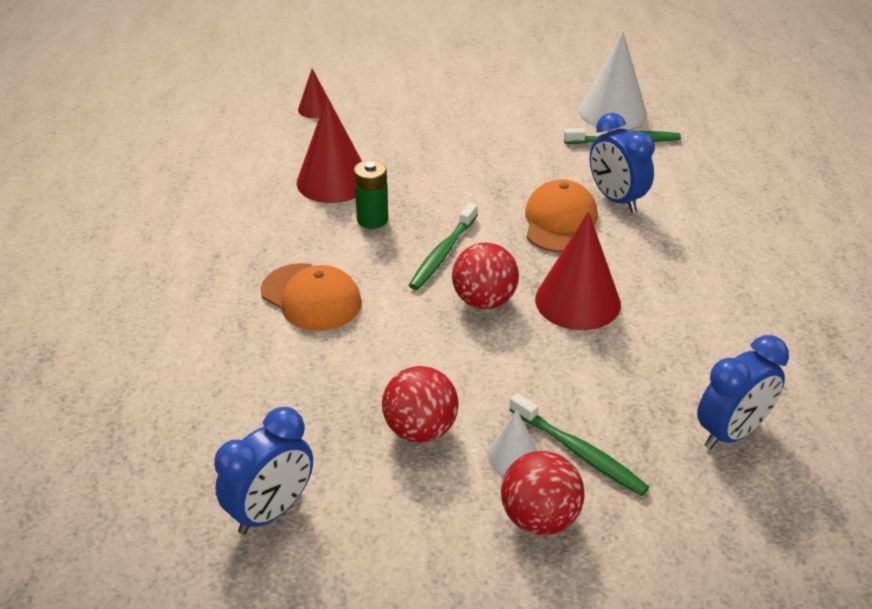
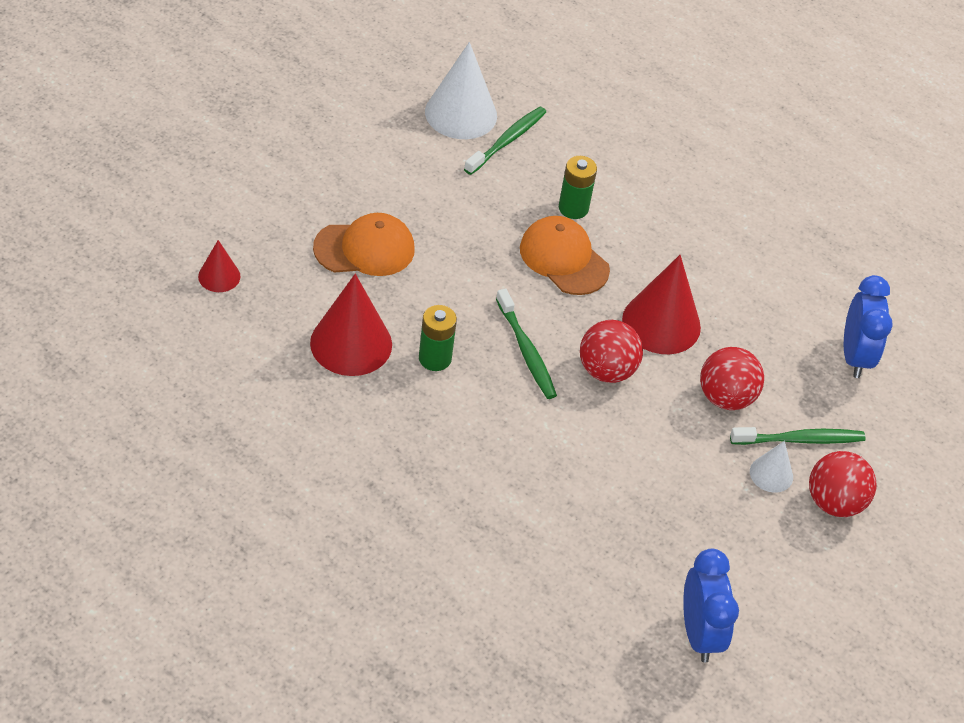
camera: 55 degrees left, 10 degrees up
(311, 297) = (494, 463): orange cap -> orange cap (365, 249)
(420, 430) = (701, 502): red ball -> red ball (725, 397)
(616, 199) = (573, 208): blue clock -> green battery

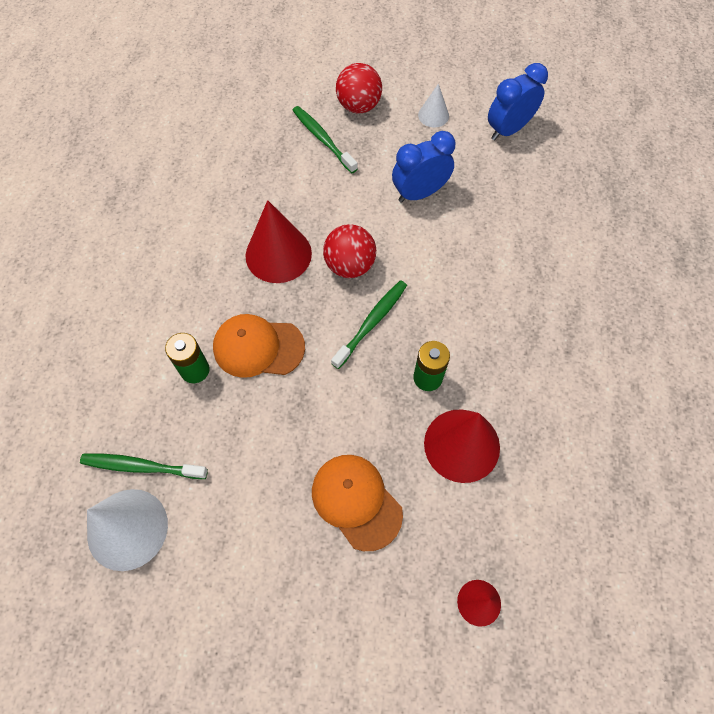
camera: 115 degrees left, 15 degrees up
(564, 259) = (258, 347): orange cap -> orange cap turned 75 degrees clockwise
(725, 397) = (318, 190): red ball -> none
(771, 474) = (363, 142): white cone -> white cone (433, 115)
(854, 356) = (226, 138): blue clock -> blue clock (419, 193)

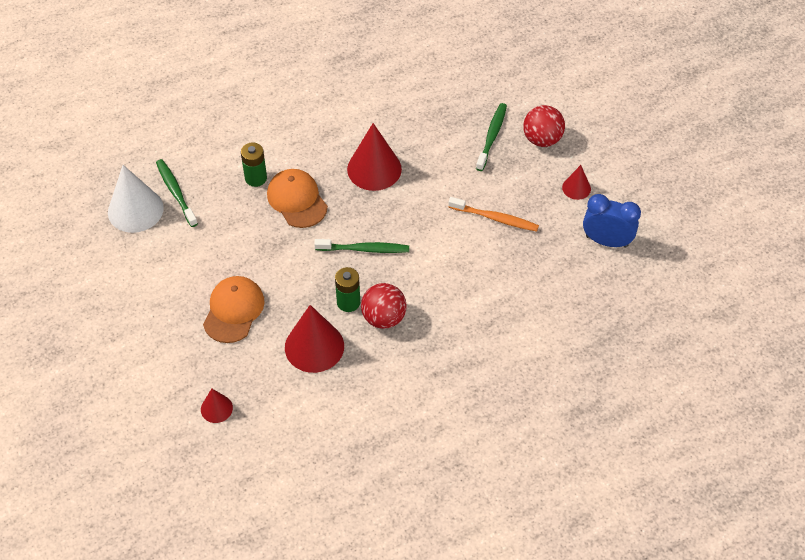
camera: 55 degrees right, 10 degrees down
(350, 265) = (399, 212): red ball -> red ball (384, 318)
(419, 193) = (495, 218): blue clock -> orange toothbrush
(433, 115) = (576, 188): white cone -> red cone

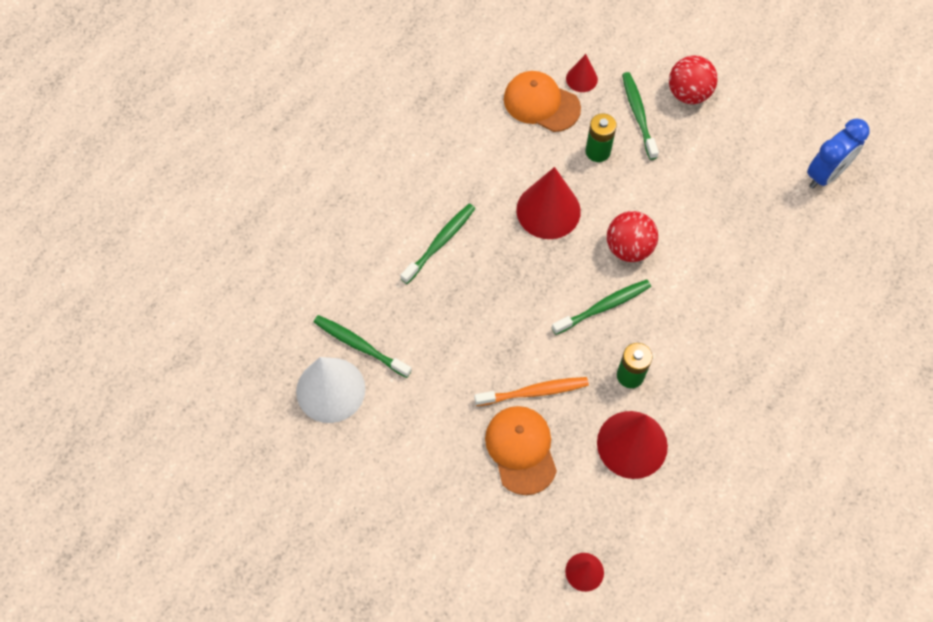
camera: 30 degrees left, 10 degrees up
(256, 178) = (434, 284): green battery -> green battery (597, 151)
(281, 154) = (440, 242): none -> green toothbrush
(297, 200) = (495, 287): orange cap -> orange cap (541, 103)
(384, 318) = (677, 373): red ball -> red ball (628, 248)
(495, 218) = (705, 204): orange toothbrush -> orange toothbrush (534, 392)
(576, 188) = (757, 131): red cone -> red cone (581, 79)
(606, 241) = (825, 174): blue clock -> blue clock turned 150 degrees clockwise

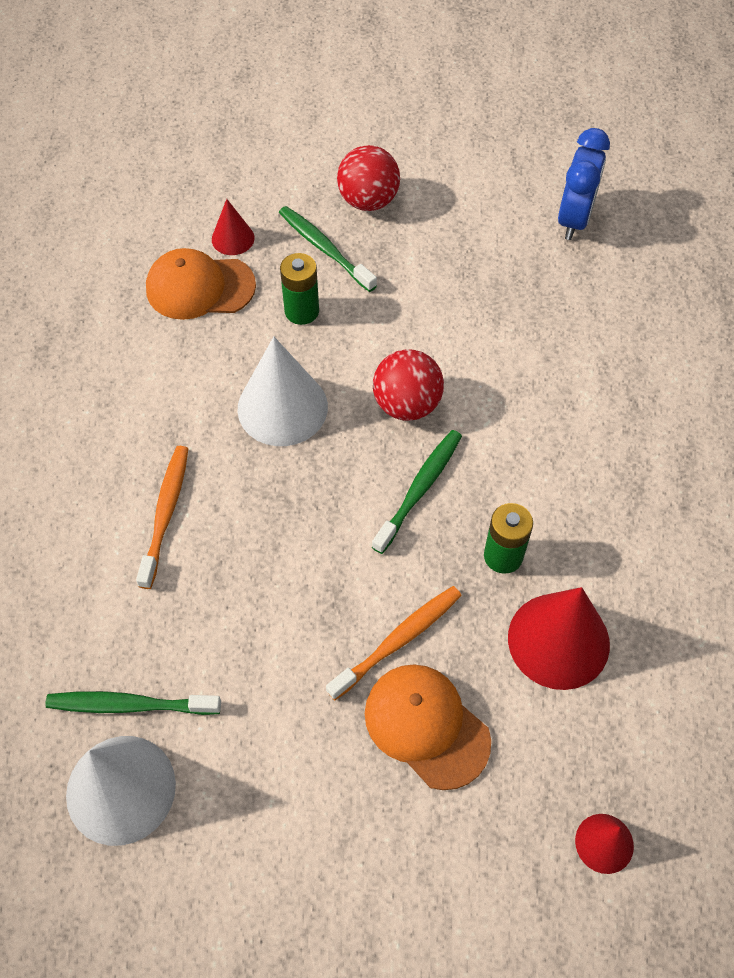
camera: 30 degrees left, 5 degrees down
(440, 242) = (166, 513): green toothbrush -> orange toothbrush
(548, 210) = (282, 407): red cone -> white cone

